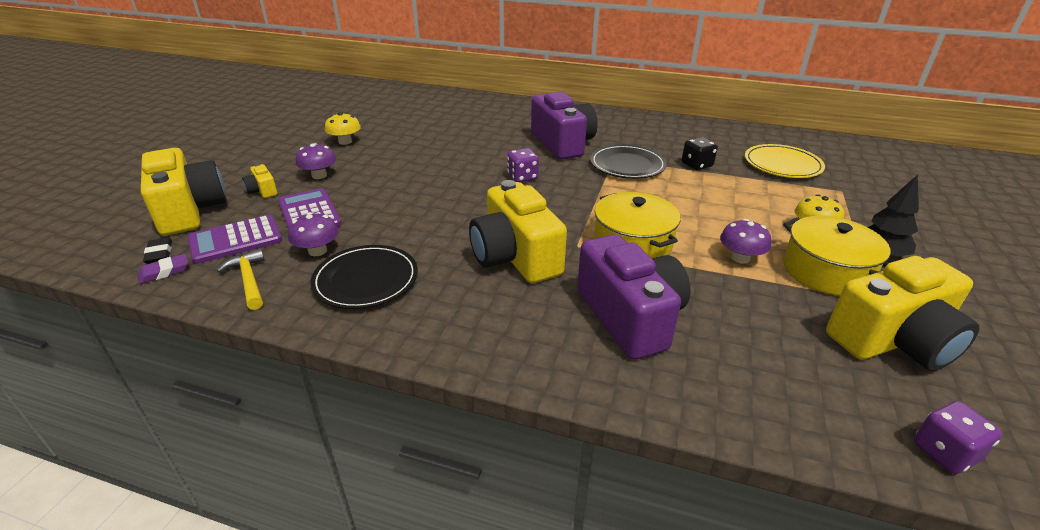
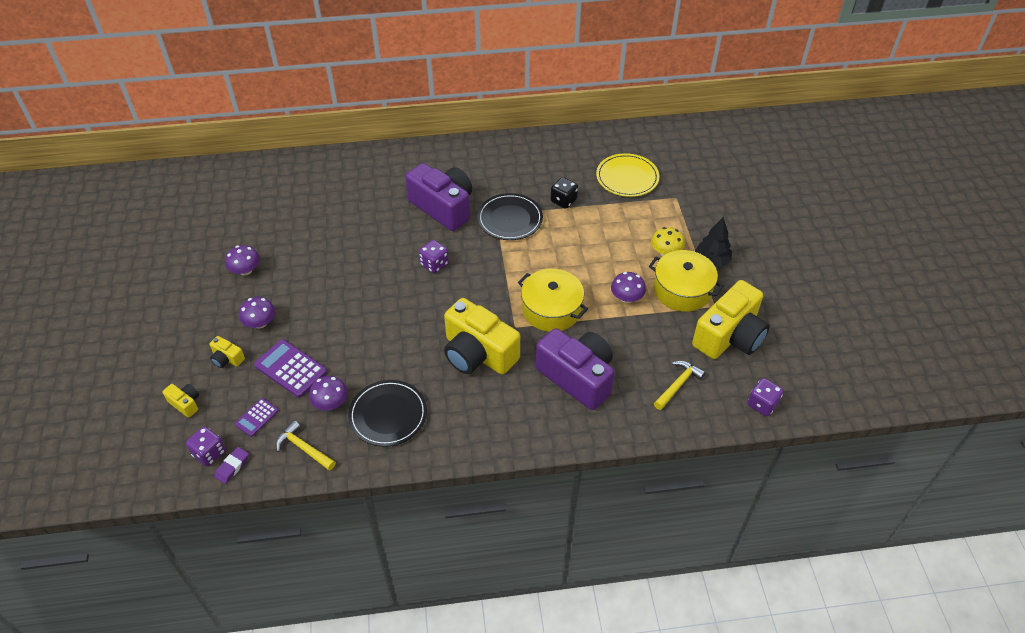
camera: 25 degrees left, 15 degrees up
(159, 254) = (209, 453): black eraser -> purple dice
(189, 210) = (185, 403): yellow camera -> yellow camera, size x0.43
(235, 240) = (257, 417): purple calculator -> purple calculator, size x0.57
(345, 142) = (246, 270): yellow mushroom -> purple mushroom
(786, 373) = (678, 384): none -> yellow hammer

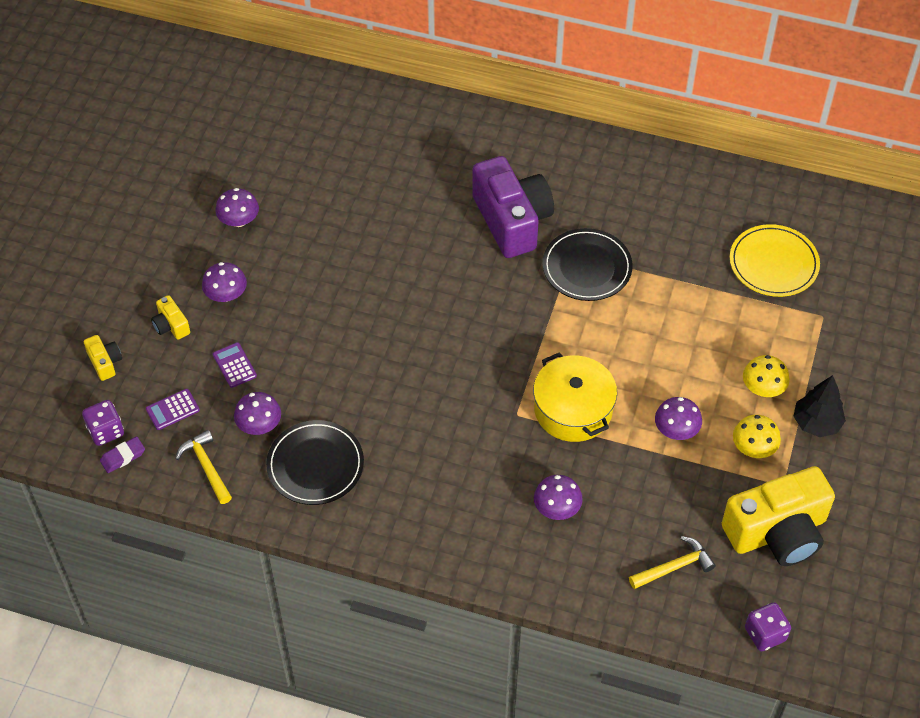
camera: 25 degrees right, 5 degrees up
(291, 368) = (234, 365): purple calculator -> purple calculator, size x0.57
(434, 264) = (462, 295): purple dice -> none
(478, 353) = (455, 431): yellow camera -> none
(563, 200) = (670, 266): black dice -> none
(577, 377) = (557, 508): purple camera -> purple mushroom
(682, 290) = (753, 448): yellow pot -> yellow mushroom

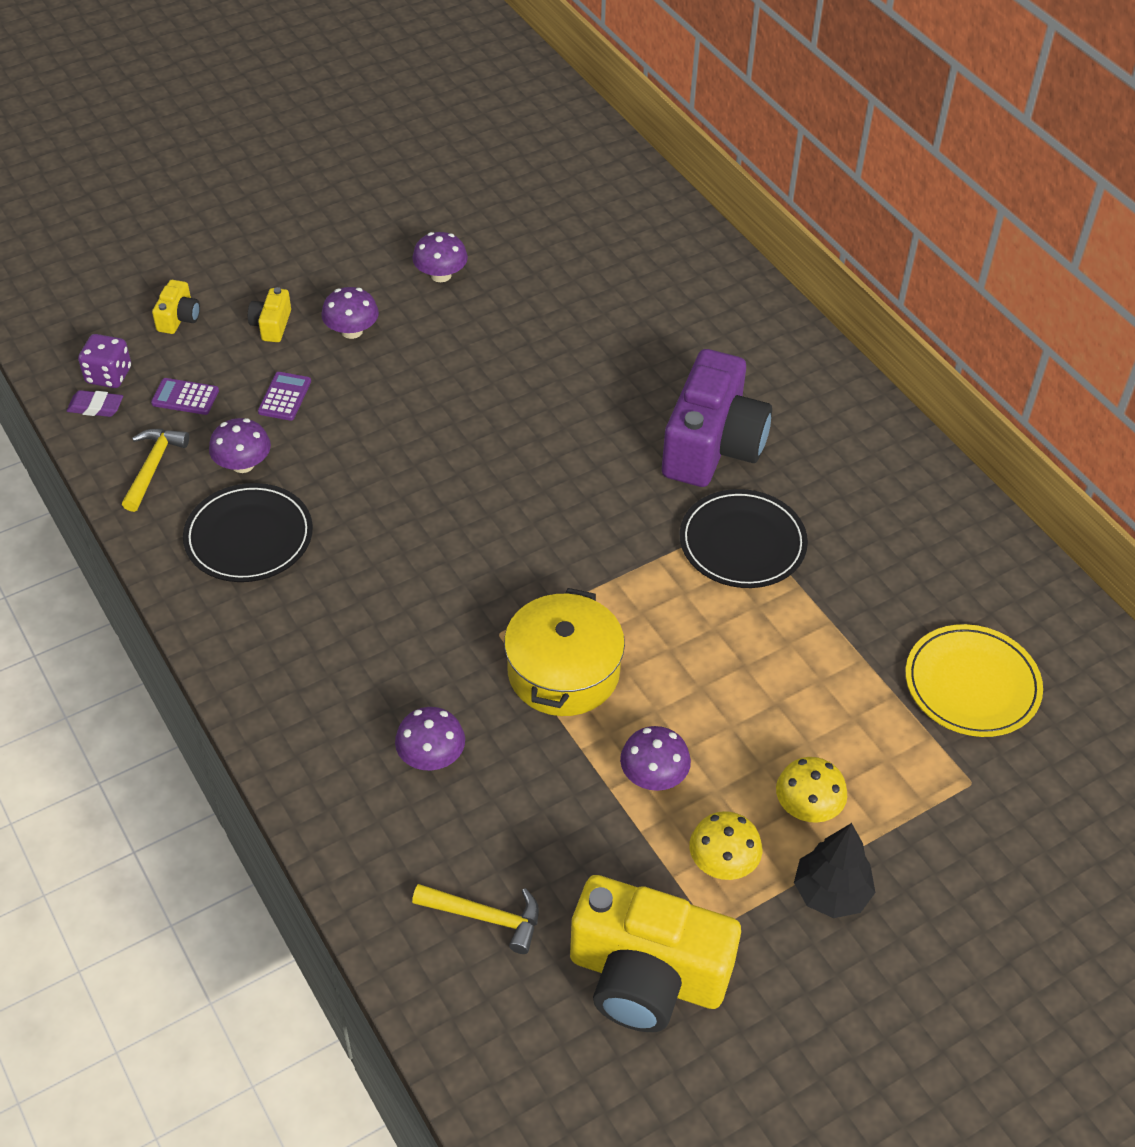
camera: 40 degrees right, 5 degrees down
(765, 634) = (503, 1076): purple dice -> none

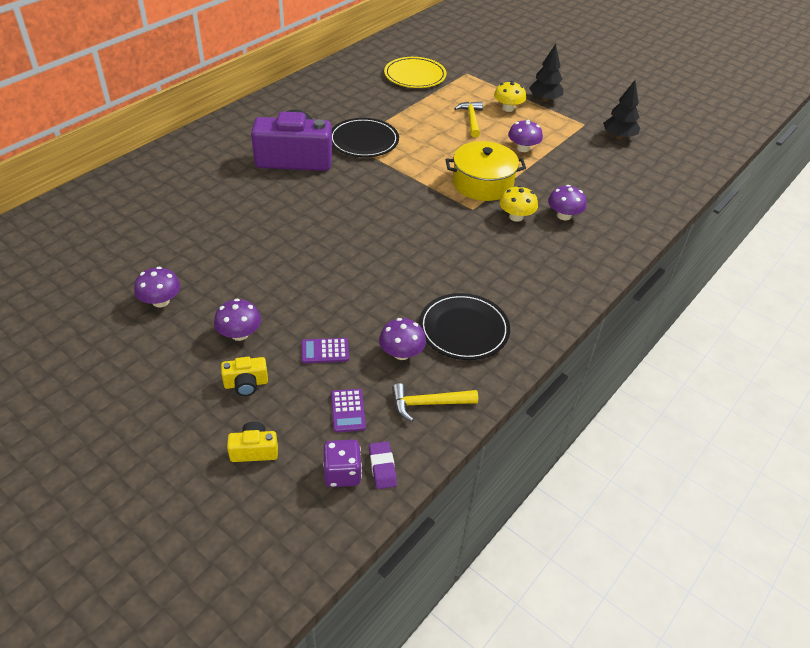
camera: 110 degrees left, 5 degrees down
(485, 917) = (631, 182): yellow hammer -> yellow hammer (471, 119)
(647, 975) = (618, 137): yellow camera -> black tree
(723, 862) = (551, 125): yellow mushroom -> yellow mushroom (516, 216)

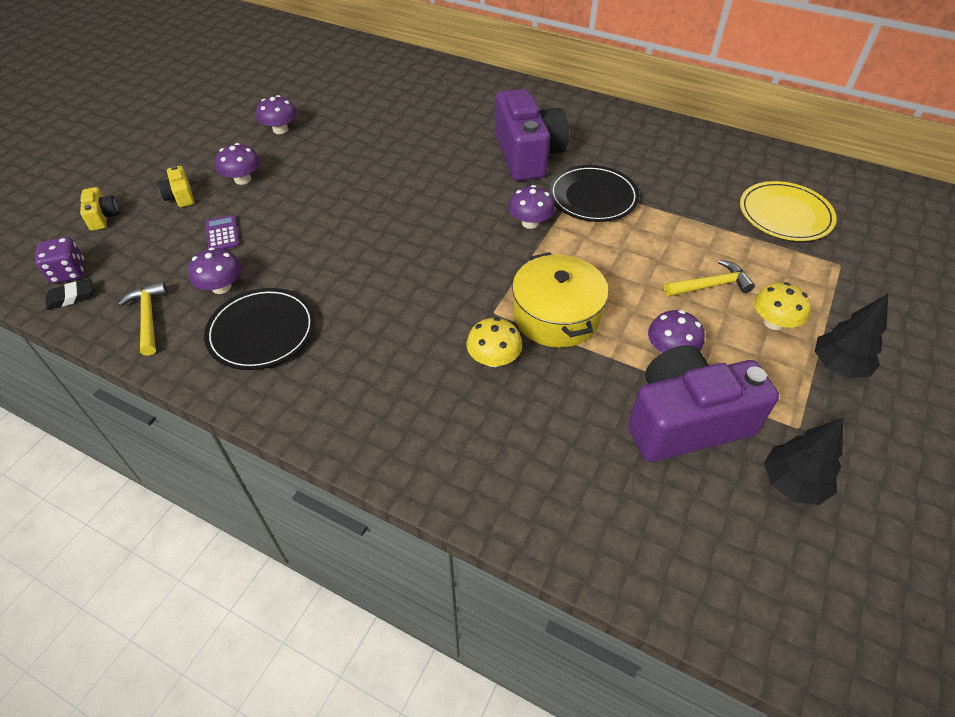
camera: 80 degrees right, 5 degrees up
(348, 411) = (143, 263): purple calculator -> none
(382, 467) = (71, 297): purple eraser -> black eraser
(564, 215) = (517, 414): purple mushroom -> purple mushroom (530, 223)
(576, 157) = (685, 421): none -> purple camera

